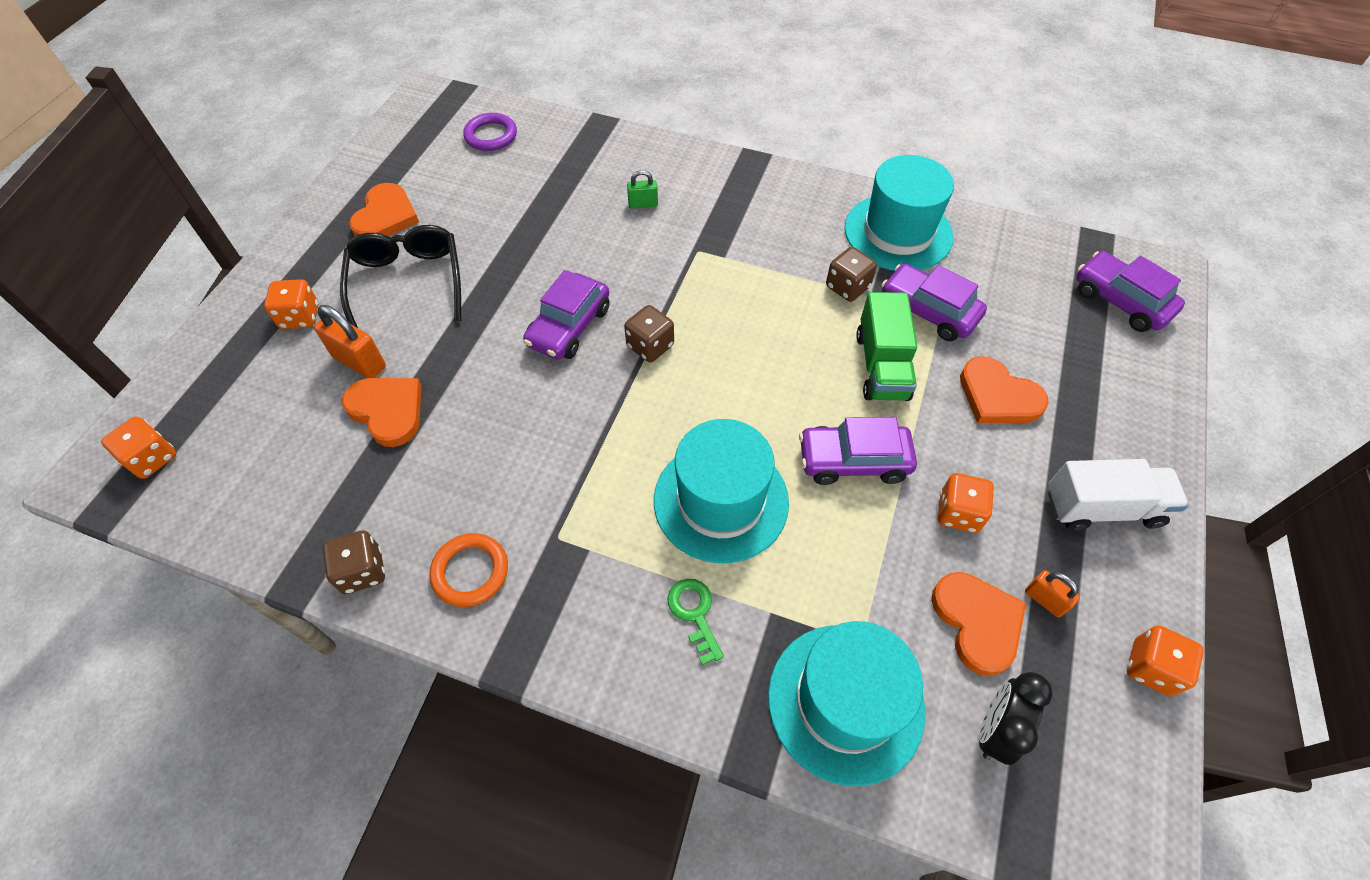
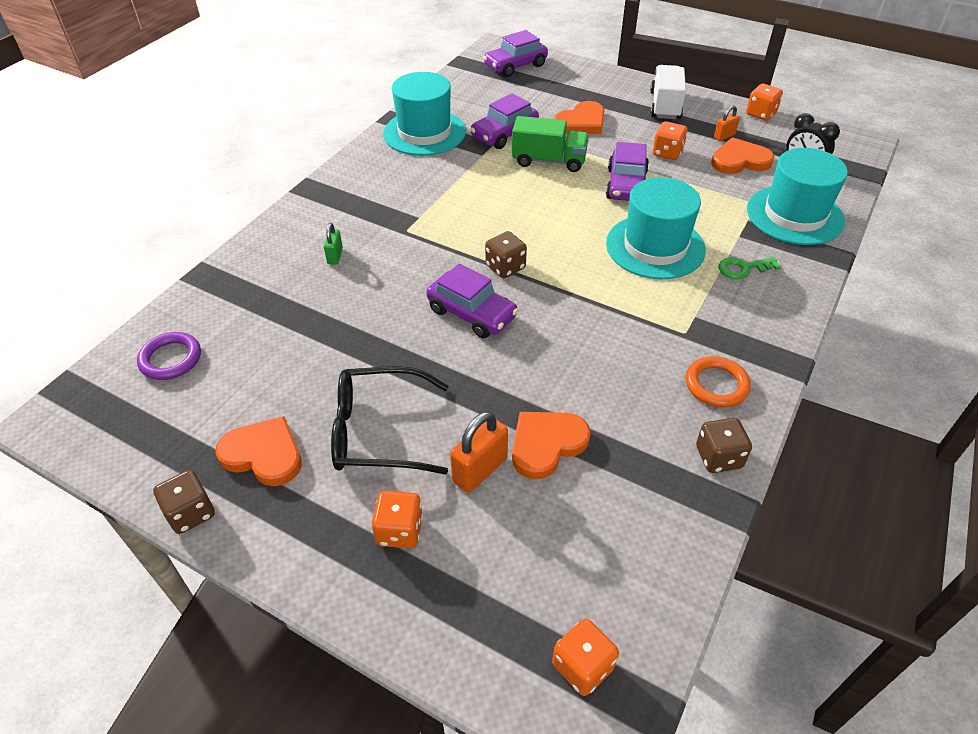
camera: 80 degrees left, 10 degrees down
(847, 287) = (471, 163): brown dice -> brown dice (191, 513)

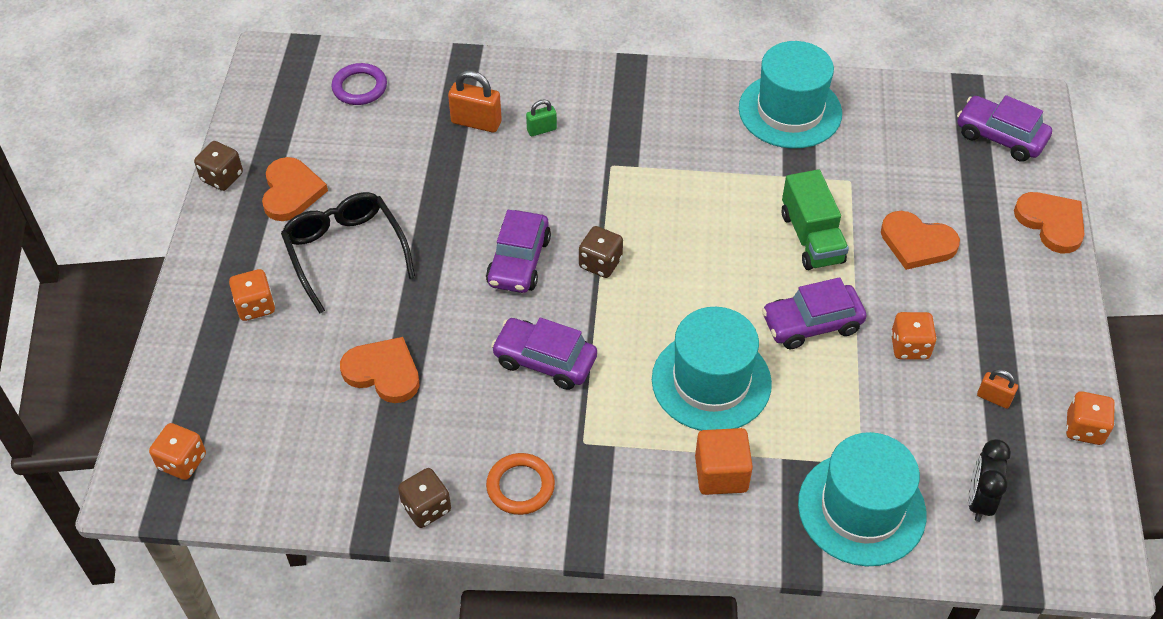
camera: 65 degrees right, 5 degrees up
(480, 470) = (335, 335): orange padlock -> orange padlock (476, 122)
(504, 134) = (837, 180): purple car -> purple car (545, 361)
(665, 105) = (1023, 316): white truck -> none
(740, 160) = (946, 427): orange heart -> orange heart (1051, 223)
(743, 268) = (721, 474): green key -> orange cube

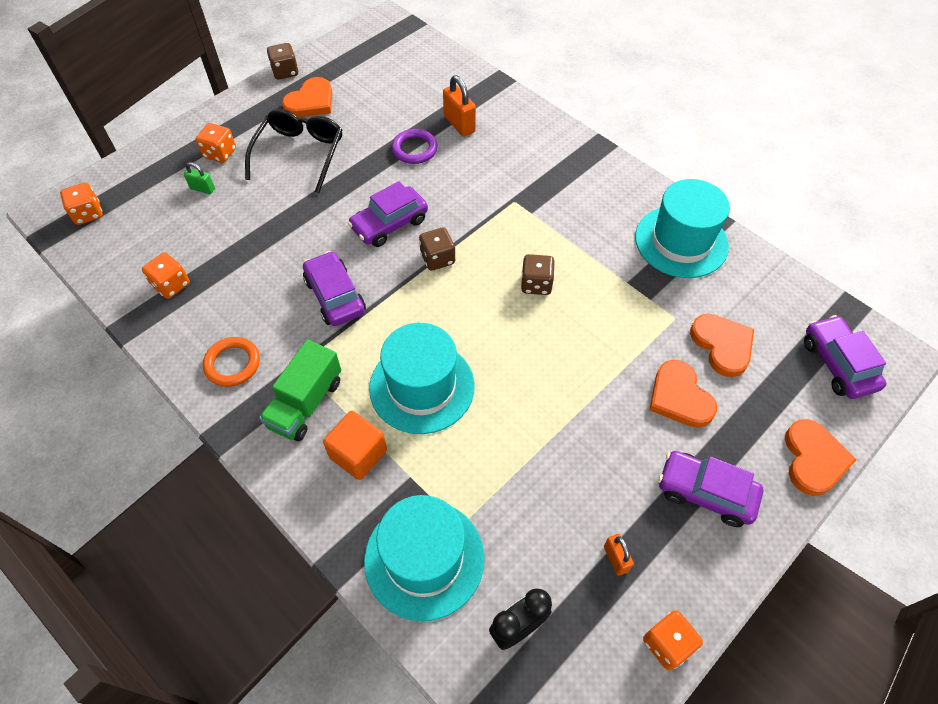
camera: 40 degrees right, 5 degrees up
(359, 87) = (415, 65): purple ring -> purple ring (414, 149)
(383, 372) = (240, 237): orange heart -> orange heart (722, 345)
(426, 508) = (169, 335): brown dice -> brown dice (536, 284)
(541, 130) = (494, 152): green padlock -> green padlock (202, 189)
(811, 238) = (601, 338): green truck -> green truck (306, 403)
(812, 324) = (534, 398): purple car -> purple car (705, 493)
(909, 347) = (590, 468): orange dice -> orange dice (171, 285)

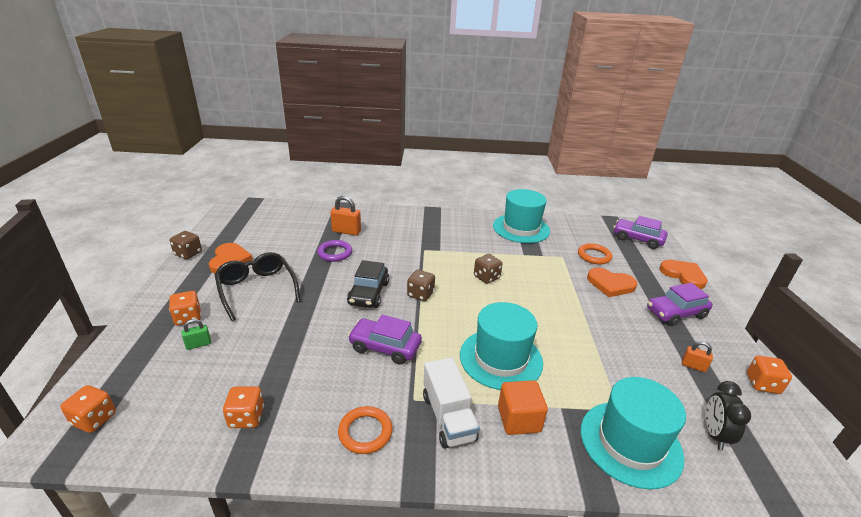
camera: 45 degrees left, 25 degrees down
(306, 403) = (448, 417): green truck -> white truck
(389, 224) = (369, 293): purple car -> black car
(722, 345) = (594, 256): orange heart -> orange ring

